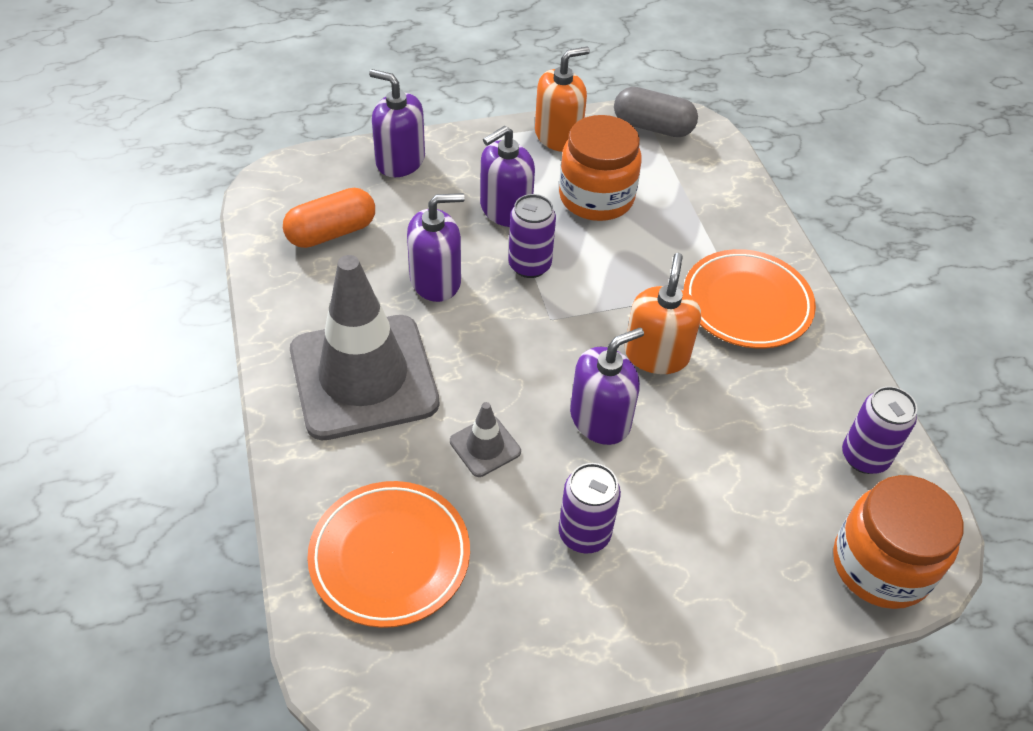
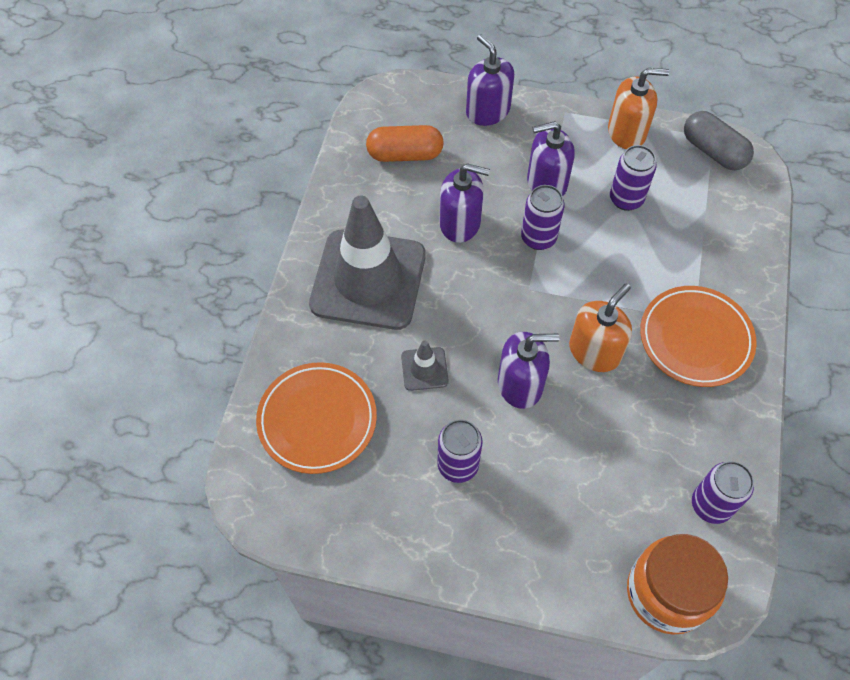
camera: 30 degrees right, 10 degrees up
(596, 197) = (626, 199): orange jar -> purple can

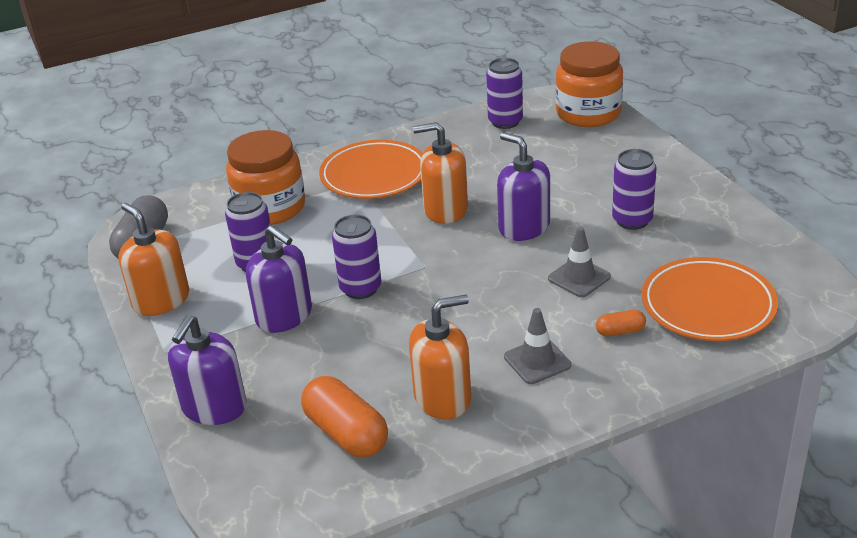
camera: 125 degrees left, 25 degrees down
(347, 345) = (620, 331): none -> orange capsule
(368, 279) = (537, 361): grey traffic cone -> grey traffic cone, size x0.41
(387, 213) = (443, 398): none -> orange soap dispenser
(460, 223) = (398, 342): purple soap dispenser -> none
(701, 244) = (270, 208): none -> orange jar

